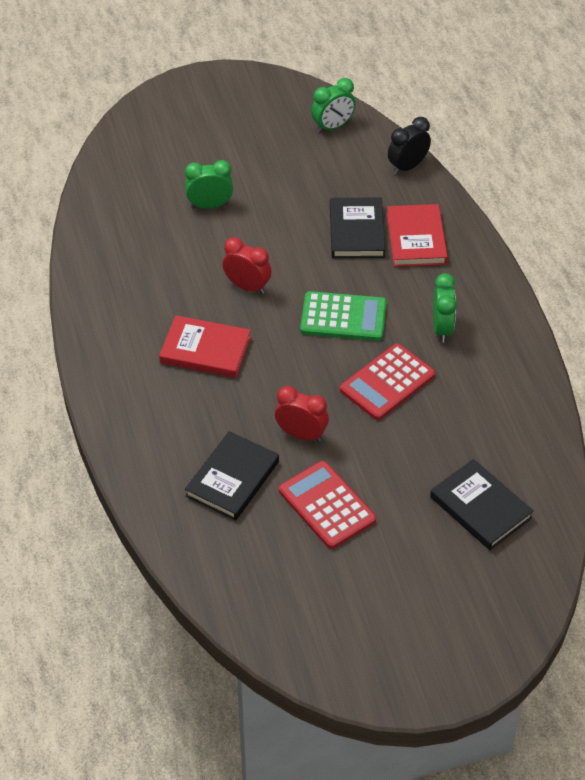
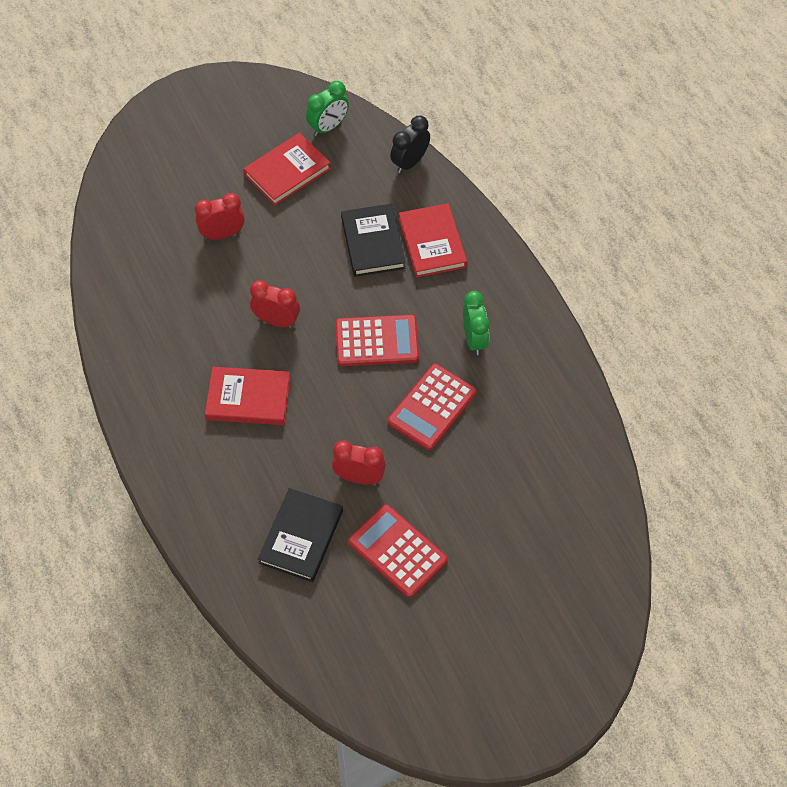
camera: 10 degrees left, 10 degrees up
(210, 205) = (222, 234): green clock -> red clock
(284, 160) = (287, 171): none -> red book
(343, 317) = (377, 341): green calculator -> red calculator
(480, 507) = (544, 529): black book -> none

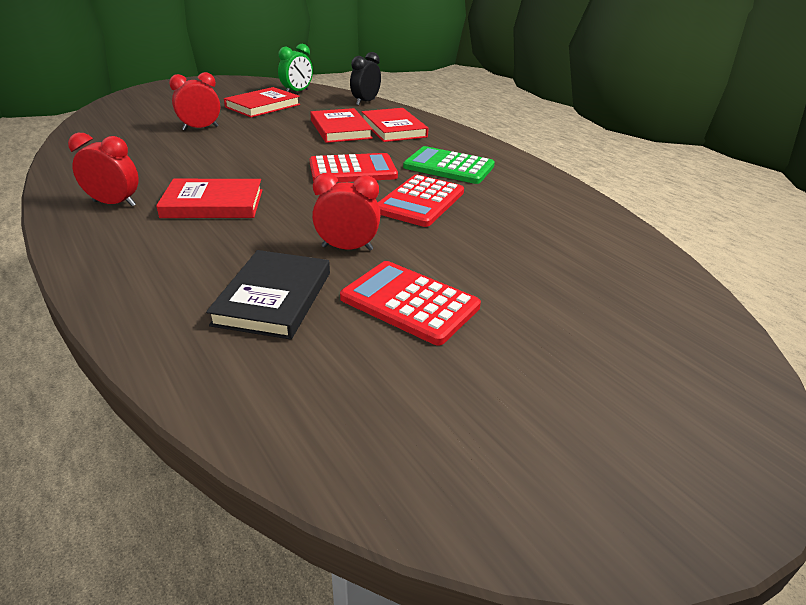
camera: 10 degrees left, 25 degrees down
(276, 321) = (249, 163): red clock -> red clock (114, 204)
(372, 243) = (340, 129): black book -> red book
(474, 339) = (448, 167): green clock -> green calculator

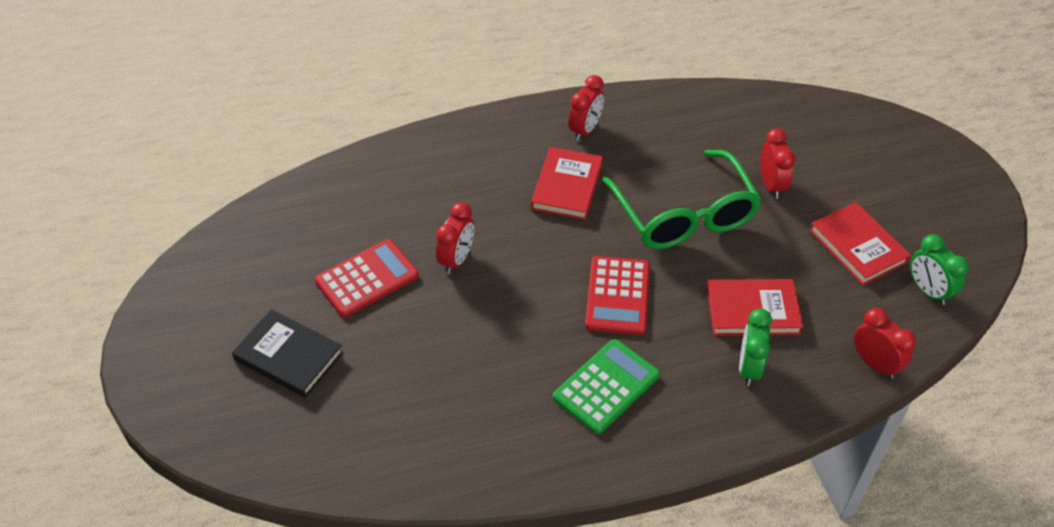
camera: 110 degrees right, 15 degrees up
(244, 153) = (684, 215): none -> green glasses
(274, 298) = (406, 209): black book -> black book (288, 356)
(365, 102) = (874, 364): black clock -> red clock
(393, 128) = (749, 368): red book -> green clock
(420, 202) = (524, 332): red calculator -> none

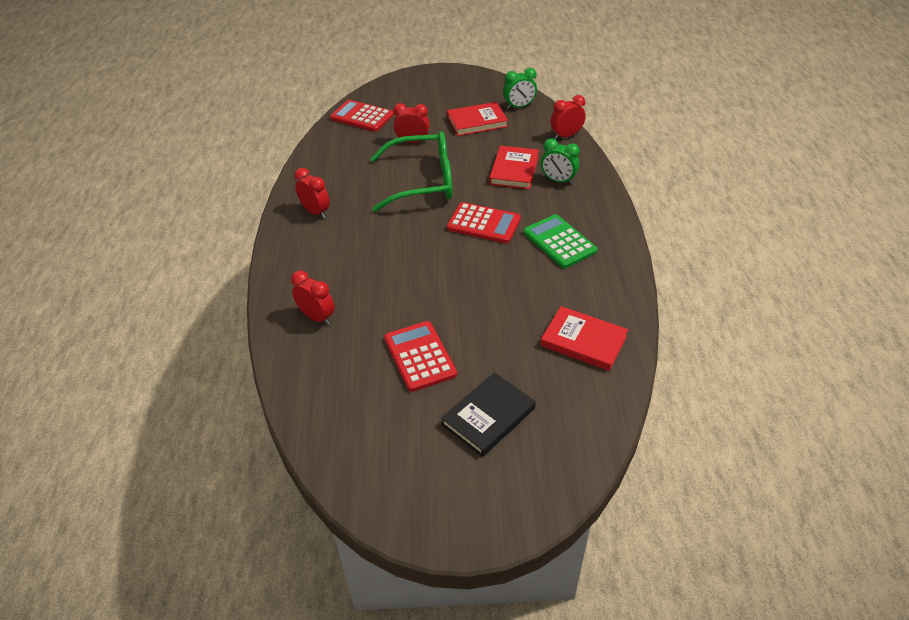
camera: 75 degrees left, 5 degrees down
(456, 259) = (419, 300): red clock -> red clock (317, 317)
(566, 186) = (370, 230): red book -> red book (583, 341)
(806, 120) = (362, 117): none -> red calculator

